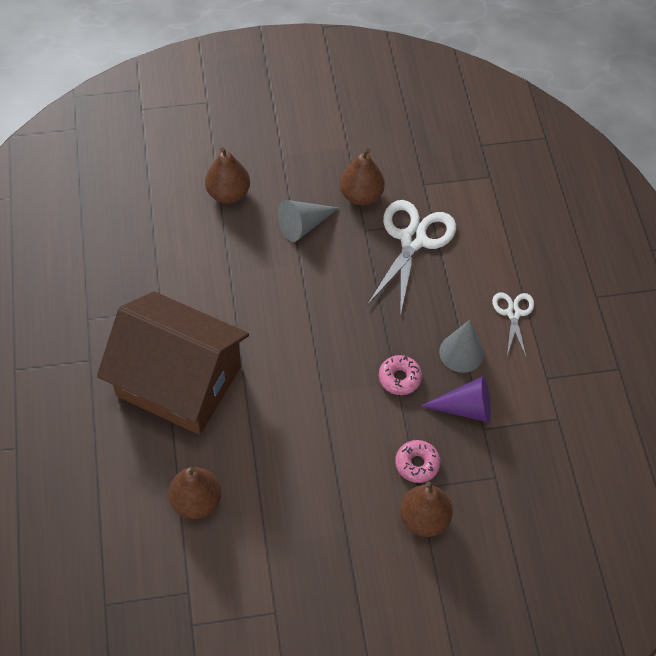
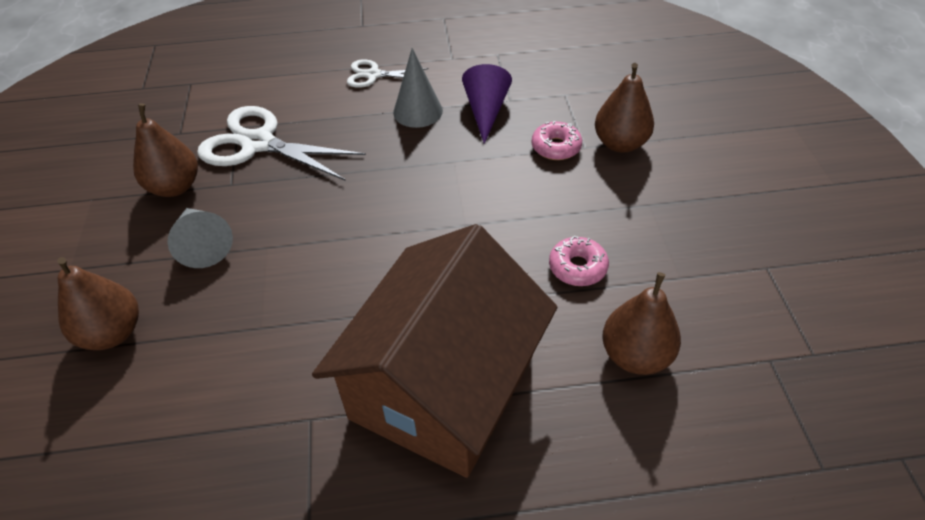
camera: 85 degrees left, 10 degrees down
(399, 378) = (447, 158): pink donut -> pink donut (577, 267)

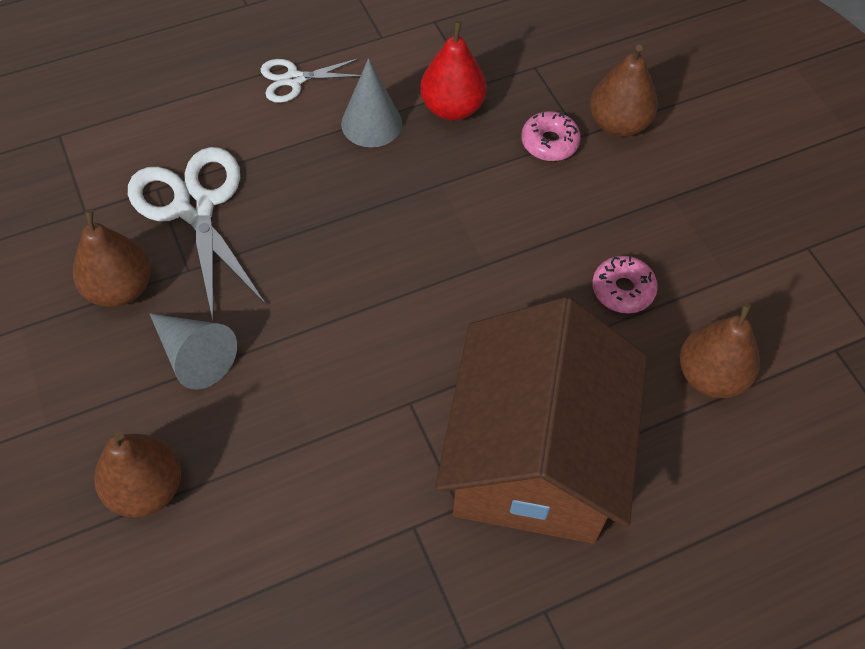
camera: 20 degrees left, 10 degrees up
(258, 143) = (194, 207): white scissors -> white scissors turned 60 degrees clockwise
(486, 111) = (452, 108): purple cone -> red pear

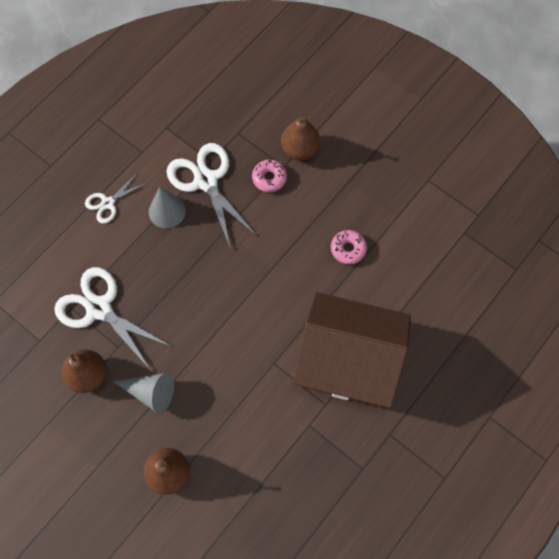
camera: 25 degrees left, 10 degrees up
(452, 108) = (206, 180): red pear -> white scissors
(534, 457) = (348, 361): brown house -> brown house turned 60 degrees counterclockwise
(710, 376) = (411, 276): brown pear -> none

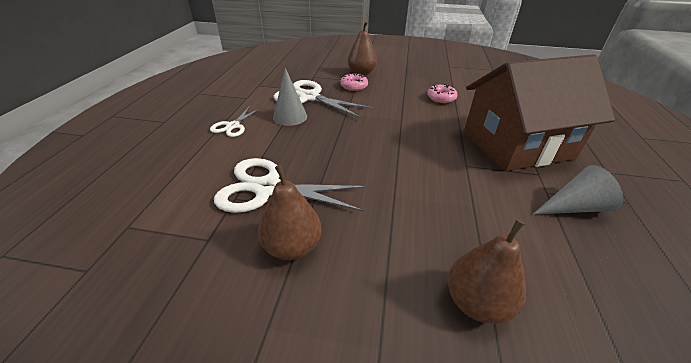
camera: 30 degrees left, 30 degrees down
(150, 392) = (378, 231): grey cone -> grey cone (574, 207)

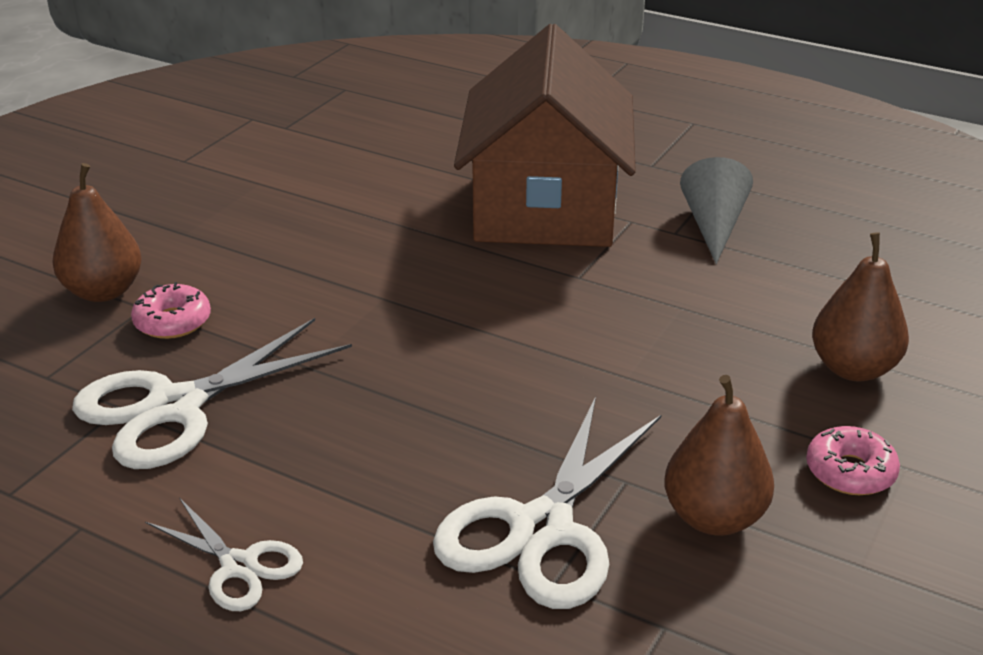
camera: 70 degrees left, 5 degrees down
(290, 117) = (259, 456): grey cone -> none
(441, 98) = (330, 222): pink donut -> pink donut (850, 472)

